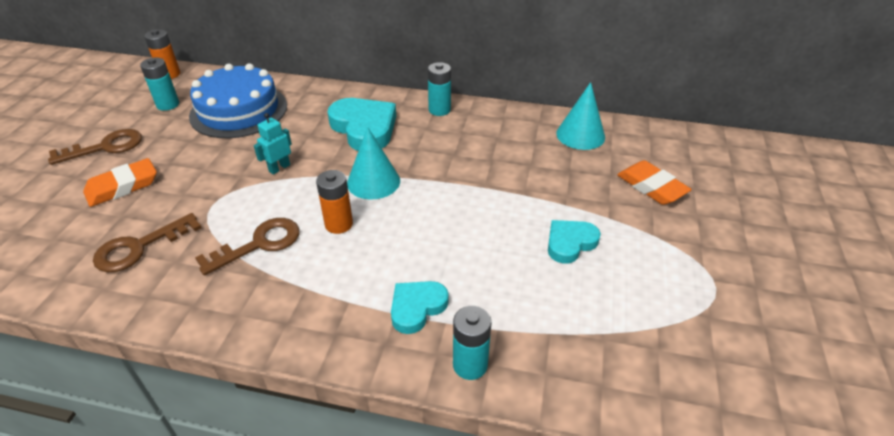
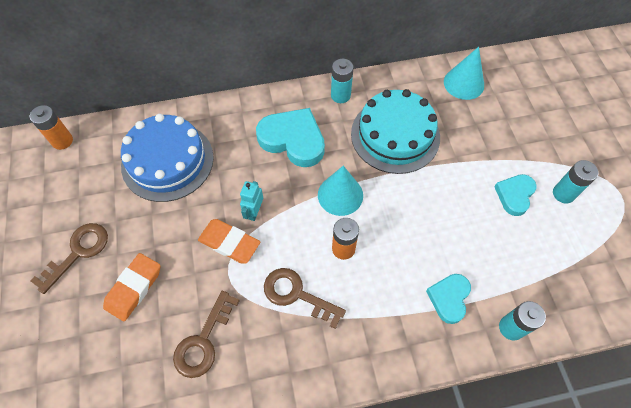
camera: 25 degrees left, 20 degrees up
(168, 105) = (94, 179): turquoise battery -> turquoise battery (563, 194)
(259, 244) = (297, 294): brown key -> brown key turned 90 degrees counterclockwise
(470, 153) = (395, 135): none -> turquoise cake
(651, 187) = (539, 118): orange eraser -> orange eraser (229, 243)

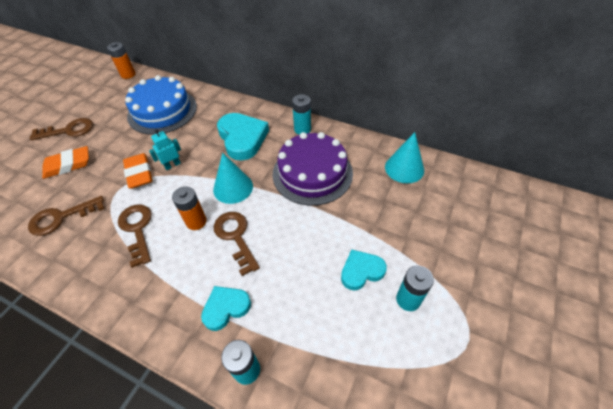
camera: 40 degrees right, 10 degrees down
(393, 237) = (235, 237): none -> brown key
(395, 135) = (312, 173): turquoise cake -> purple cake

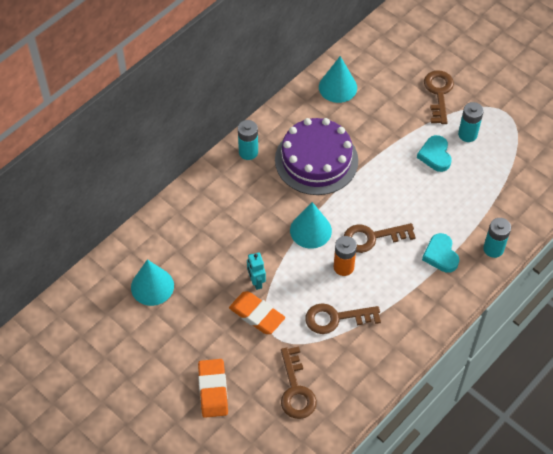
camera: 75 degrees left, 5 degrees up
(68, 130) = (145, 394): brown key -> brown key (438, 93)
(128, 75) = (45, 324): orange battery -> none
(139, 173) = (256, 315): orange eraser -> orange eraser turned 45 degrees clockwise
(162, 111) = (152, 286): blue cake -> turquoise cone
(242, 138) = (240, 210): turquoise heart -> none

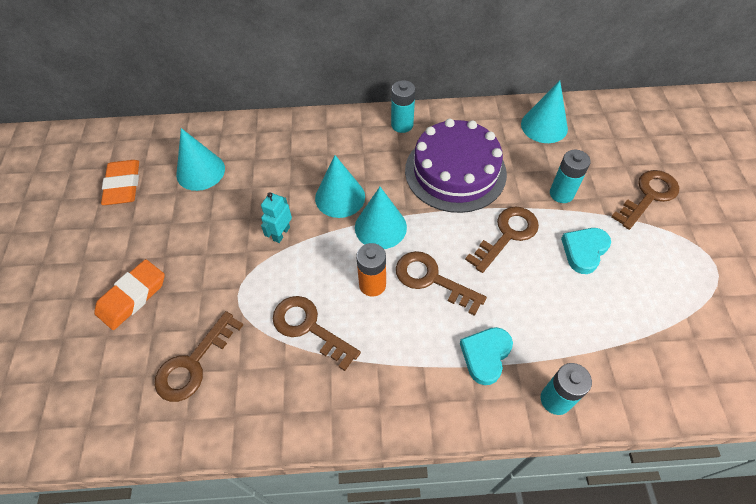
camera: 45 degrees right, 0 degrees up
(256, 315) = (246, 263): orange eraser -> orange eraser (123, 185)
(265, 231) = (340, 197): none -> turquoise cone
(386, 178) = (507, 235): none -> brown key
(467, 134) = (644, 256): turquoise battery -> turquoise battery (561, 193)

